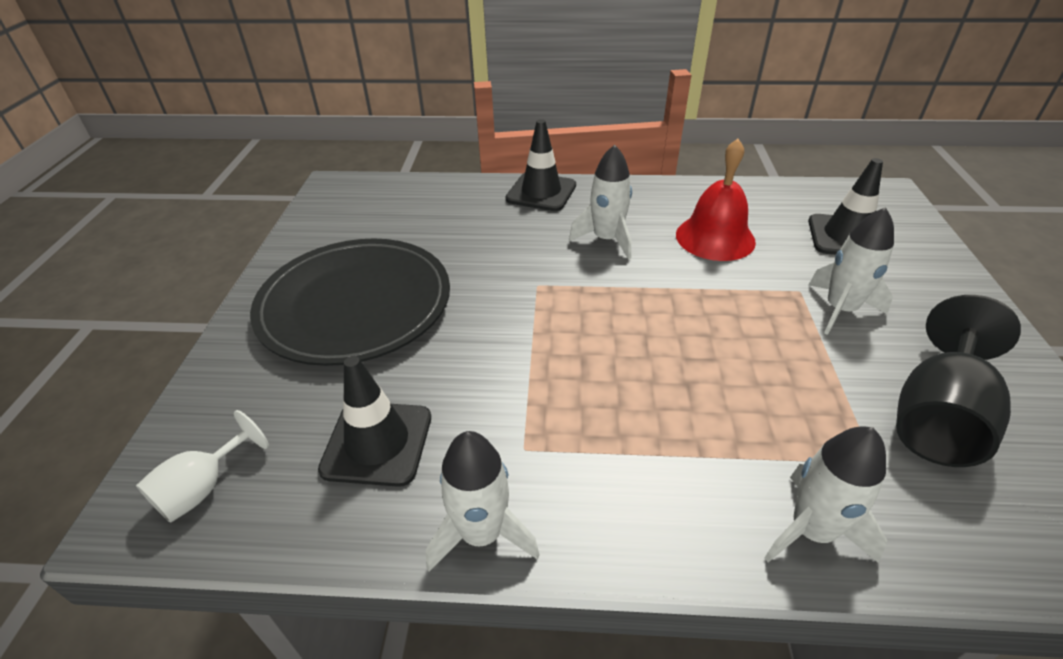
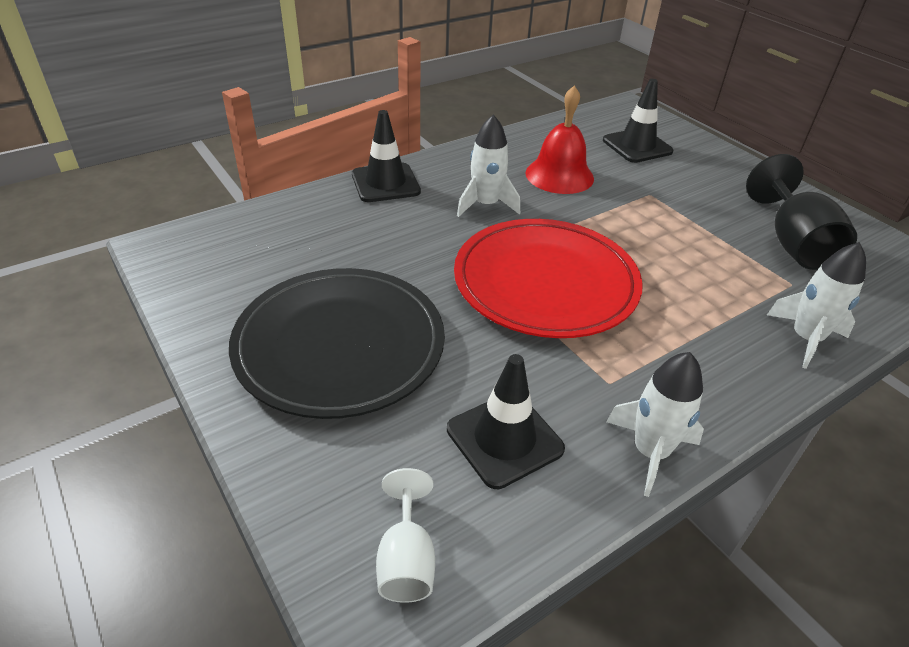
camera: 40 degrees left, 0 degrees up
(577, 330) = (545, 282): none -> red plate
(840, 309) = (684, 198): white rocket -> none

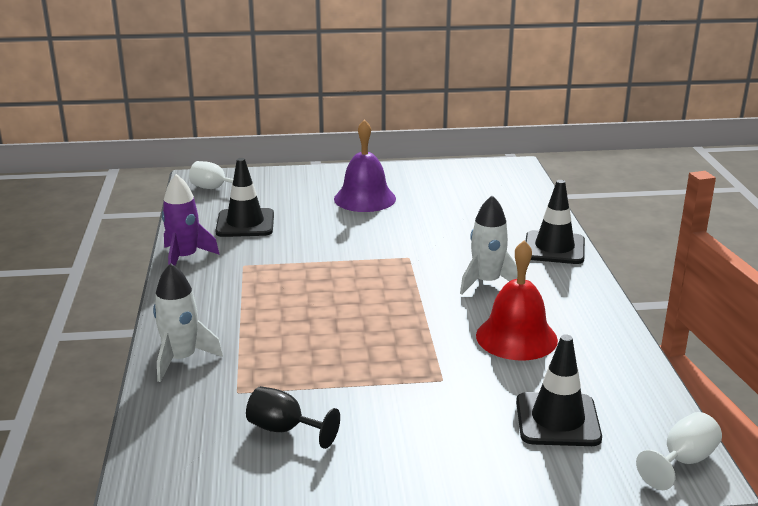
camera: 120 degrees right, 15 degrees down
(340, 345) = (365, 198): black plate -> purple bell
(545, 282) = (358, 275): red plate -> none
(624, 108) = (683, 461): none -> white goblet
(650, 452) = (185, 258): white rocket -> purple rocket
(793, 243) = (284, 429): black goblet -> black goblet, size x0.57

